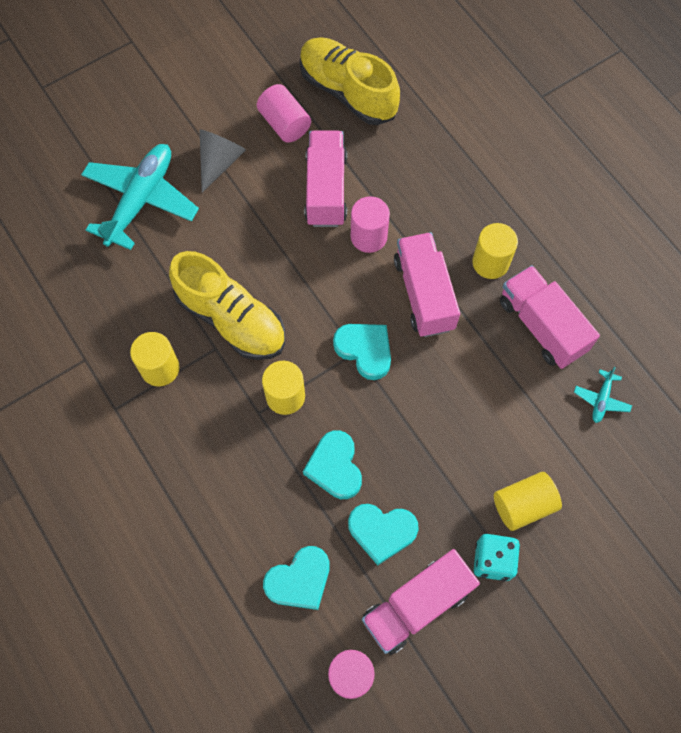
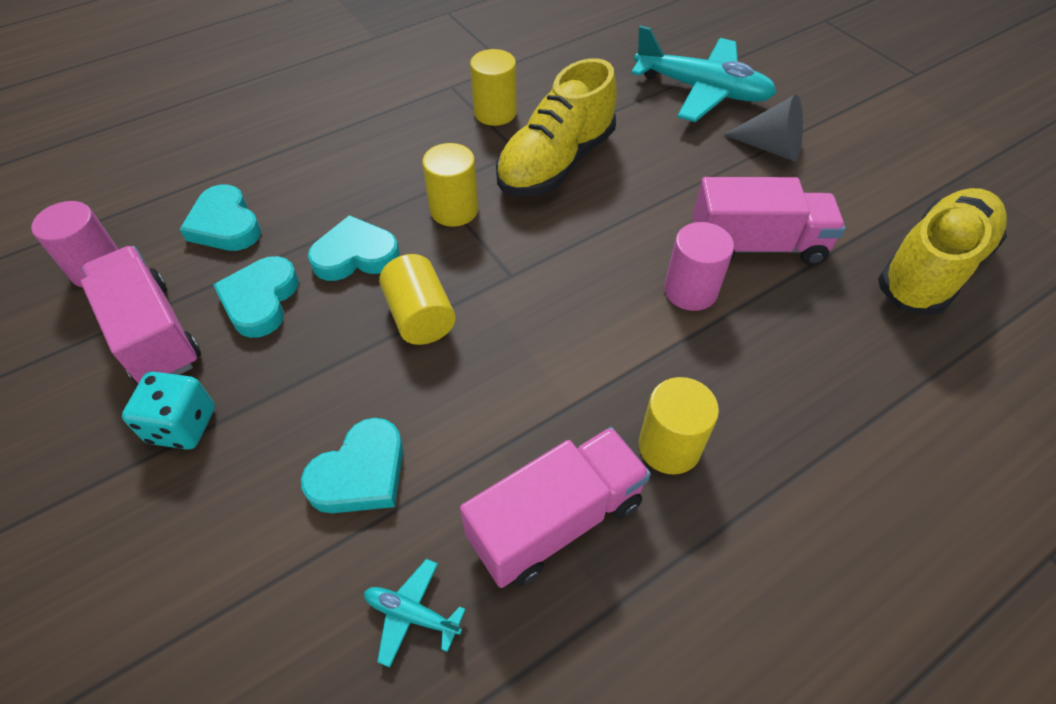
camera: 90 degrees right, 15 degrees down
(284, 124) = (849, 203): pink cylinder -> none
(365, 350) = (513, 285): turquoise heart -> turquoise heart (360, 473)
(424, 294) = (604, 354): pink truck -> none
(523, 505) = (253, 471): yellow cylinder -> yellow cylinder (420, 316)

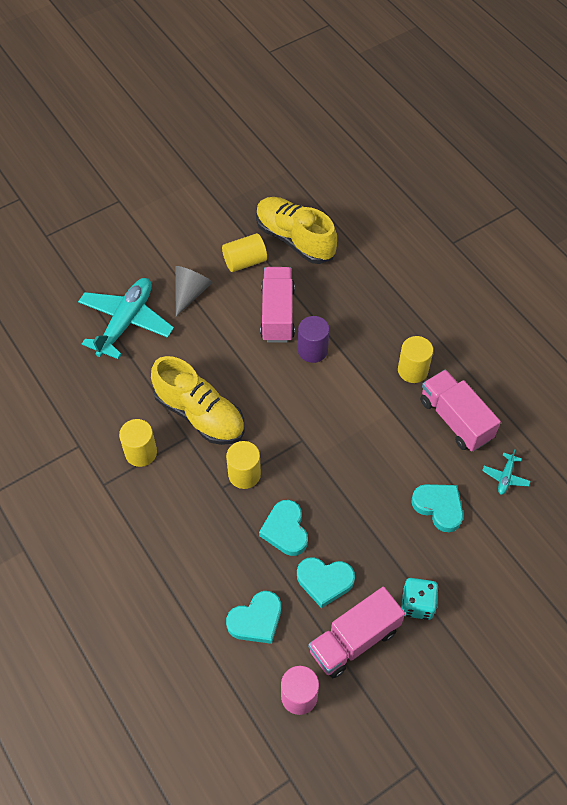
camera: 90 degrees left, 5 degrees up
(420, 316) = (335, 487): yellow cylinder -> yellow cylinder (245, 261)
(690, 291) = (312, 350): pink cylinder -> purple cylinder

